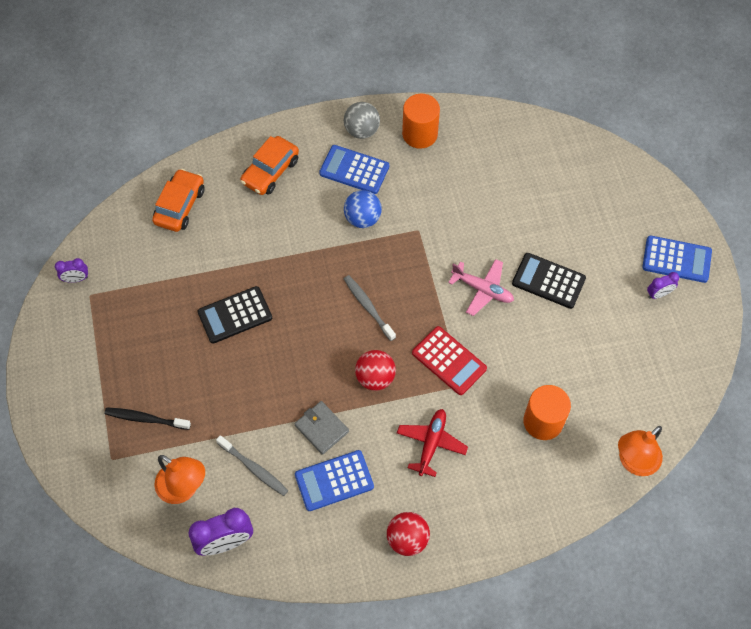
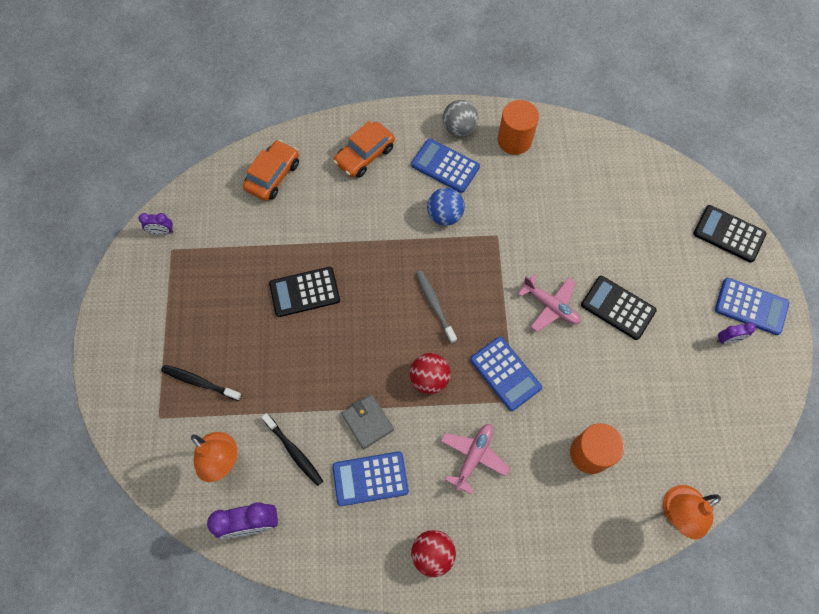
camera: 10 degrees right, 5 degrees up
(254, 468) = (294, 451): grey toothbrush -> black toothbrush
(431, 443) = (473, 456): red plane -> pink plane
(449, 361) = (505, 373): red calculator -> blue calculator
(645, 194) = (729, 234): none -> black calculator

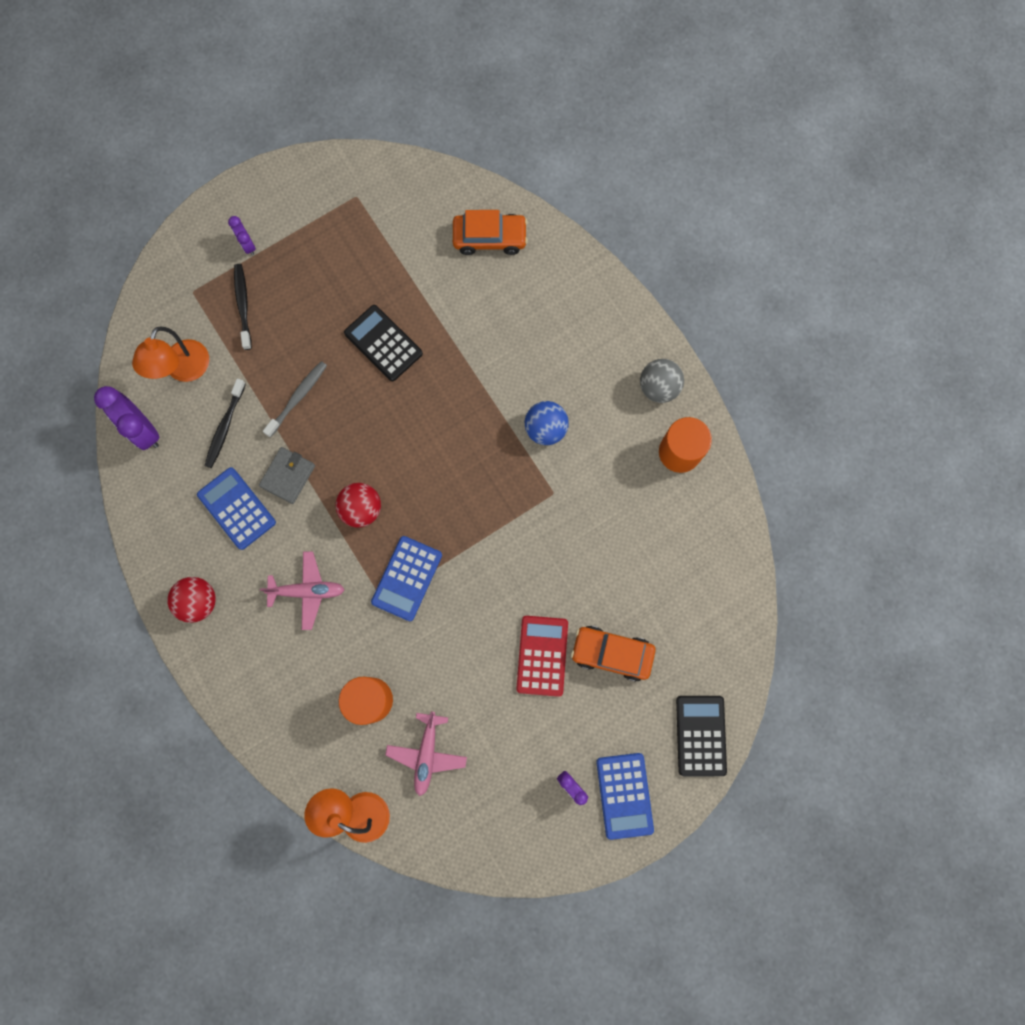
camera: 60 degrees right, 10 degrees up
(162, 232) = (369, 176): purple clock -> purple clock (247, 245)
(364, 155) = (567, 311): orange car -> orange car (611, 653)
(435, 305) = (440, 473): grey toothbrush -> grey toothbrush (297, 398)
(445, 166) = (603, 398): blue calculator -> none
(550, 306) = (505, 587): pink plane -> pink plane (427, 754)
(618, 308) = (542, 655): black calculator -> red calculator

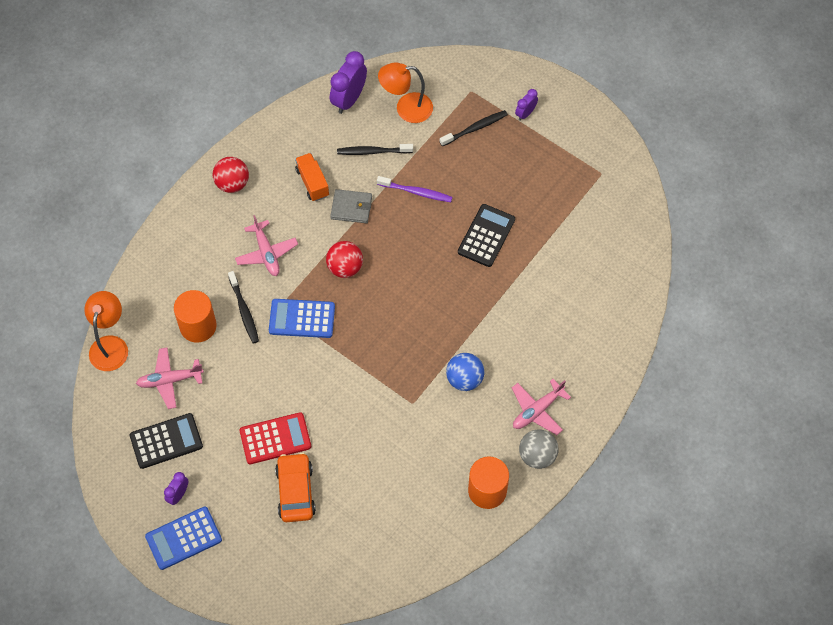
camera: 70 degrees right, 15 degrees down
(236, 508) = (312, 182): blue calculator -> orange truck
(297, 398) = (416, 192): grey toothbrush -> purple toothbrush
(371, 640) = (244, 311): none -> black toothbrush
(490, 238) = (611, 282): orange car -> none
(608, 368) = (537, 410): none -> pink plane
(700, 735) = (251, 583): black calculator -> black calculator (166, 441)

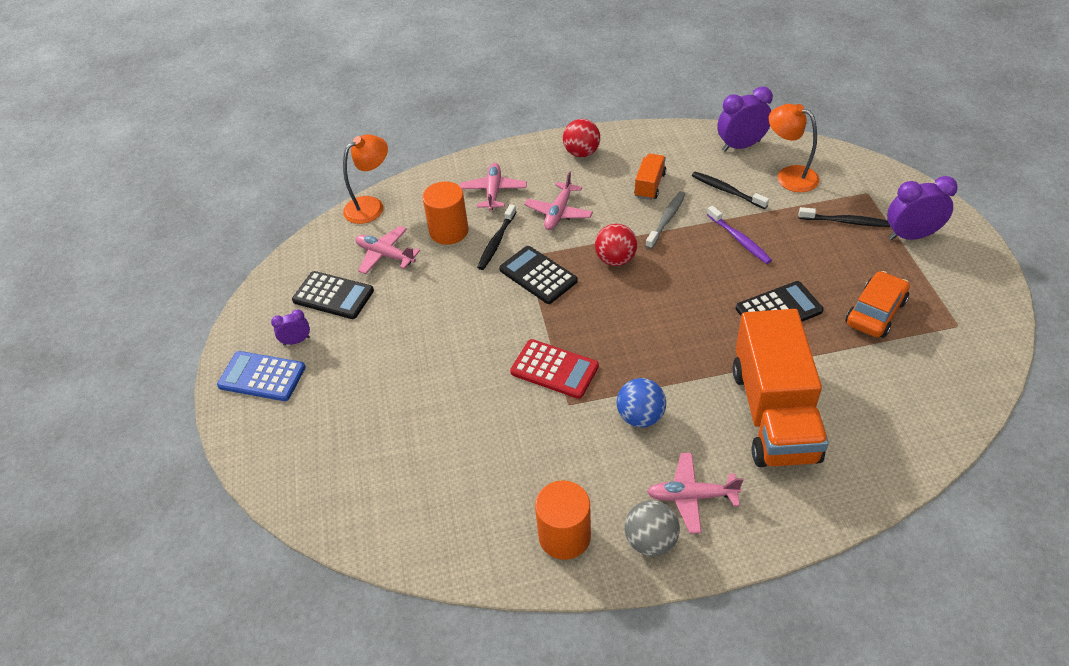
camera: 45 degrees right, 15 degrees down
(197, 266) = (493, 191): none -> pink plane
(275, 438) = (417, 351): red calculator -> red calculator (554, 369)
(295, 491) = (388, 405): orange car -> orange car (875, 312)
(302, 319) = (538, 275): blue calculator -> black calculator
(351, 208) = (666, 220): grey wallet -> grey toothbrush
(525, 113) = (911, 236): purple clock -> purple clock, size x1.85
(541, 318) = (774, 414): none -> orange truck

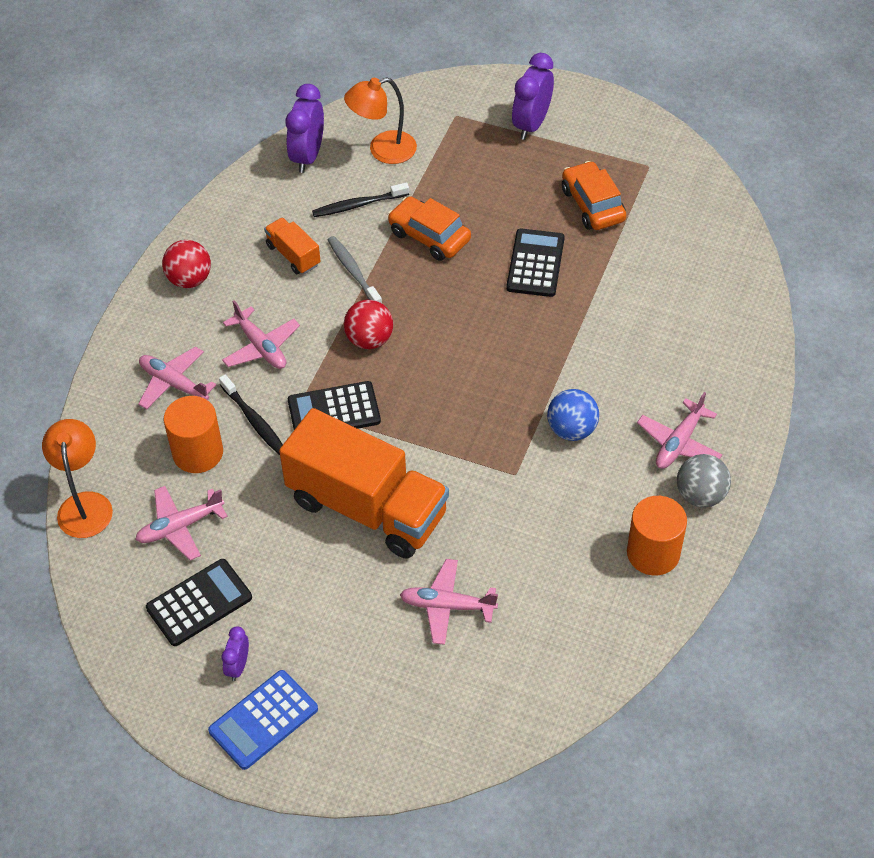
camera: 60 degrees left, 5 degrees up
(419, 426) = (447, 606): none -> pink plane
(554, 369) = (466, 462): red calculator -> none
(739, 239) = (429, 236): purple toothbrush -> orange car
(774, 414) = (640, 338): orange truck -> orange truck (367, 507)
(845, 221) = (476, 153): black toothbrush -> none

